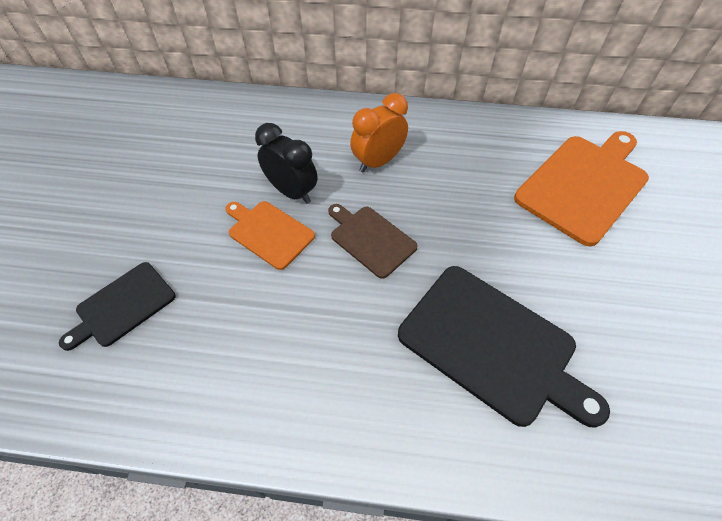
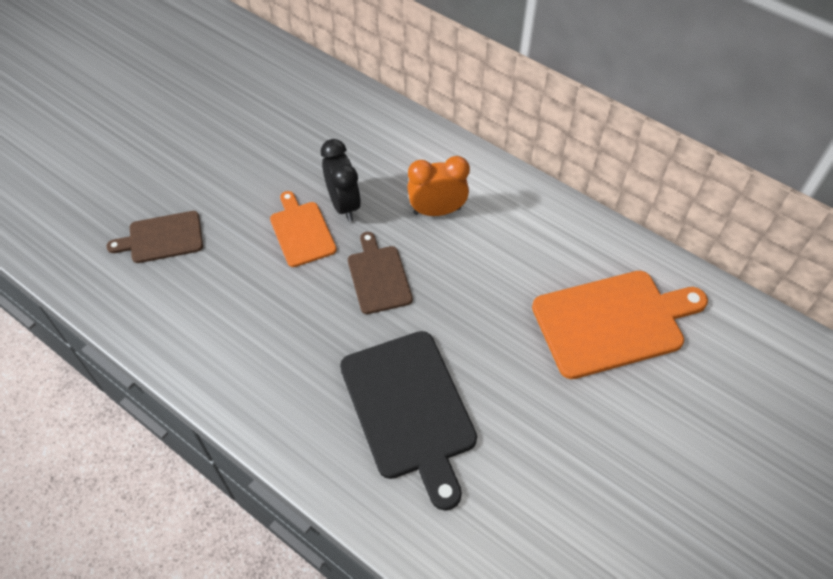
camera: 30 degrees right, 0 degrees up
(122, 306) = (162, 238): black cutting board -> brown cutting board

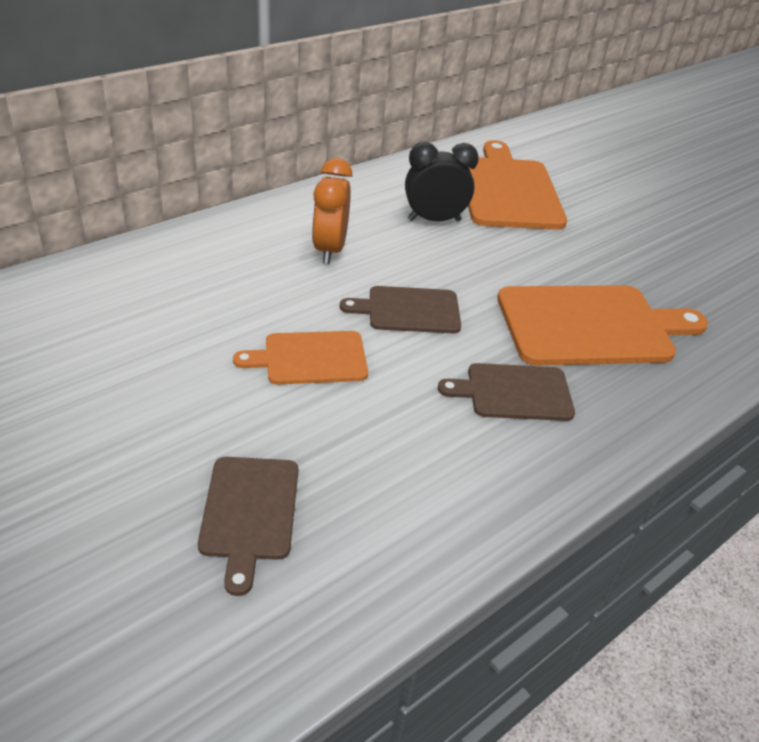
camera: 80 degrees left, 15 degrees down
(303, 358) = (514, 392): none -> brown cutting board
(343, 204) = (282, 314): black clock -> black clock (434, 220)
(409, 409) = (591, 325): black cutting board -> orange cutting board

